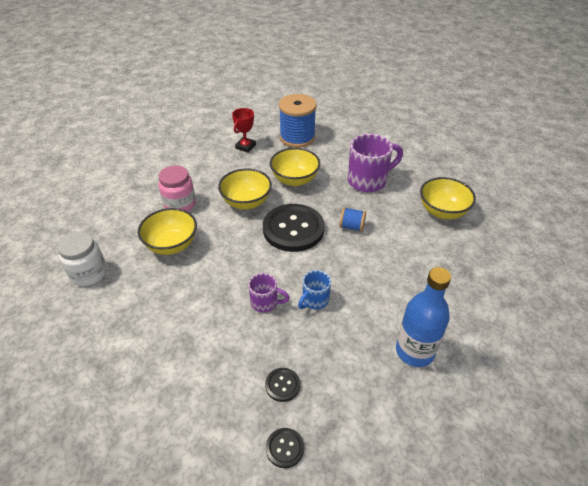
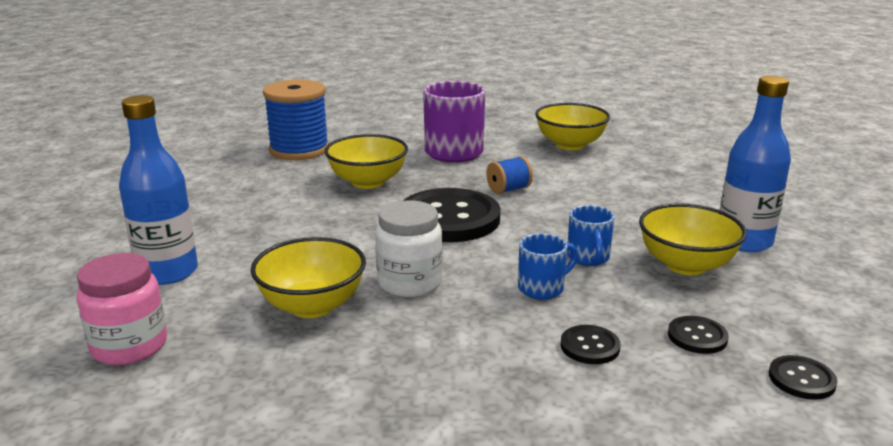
camera: 45 degrees left, 20 degrees down
(89, 273) = (226, 404): white jar -> white jar (409, 283)
(153, 191) = (168, 272): none -> blue bottle
(180, 204) = (244, 265): pink jar -> pink jar (129, 346)
(231, 350) = (590, 346): none -> black button
(245, 146) = (240, 180): red trophy -> none
(246, 202) = (342, 223): yellow bowl -> yellow bowl (686, 265)
(265, 302) = (542, 288): purple mug -> blue mug

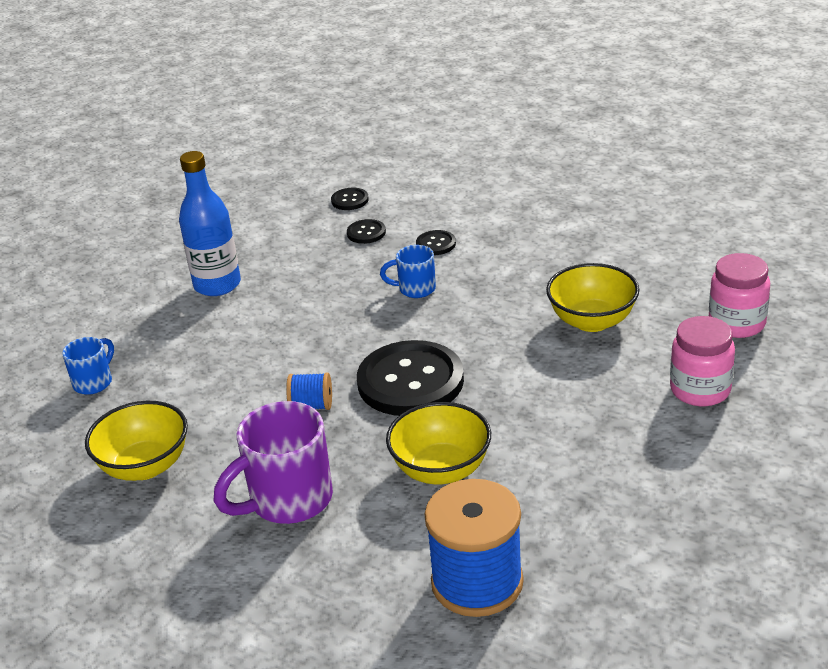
camera: 145 degrees left, 10 degrees up
(168, 272) = (700, 390): blue bottle -> pink jar
(409, 283) = (506, 320): white jar -> none
(588, 258) = (350, 304): blue mug -> blue mug (94, 382)
(686, 265) = (292, 278): yellow bowl -> none

